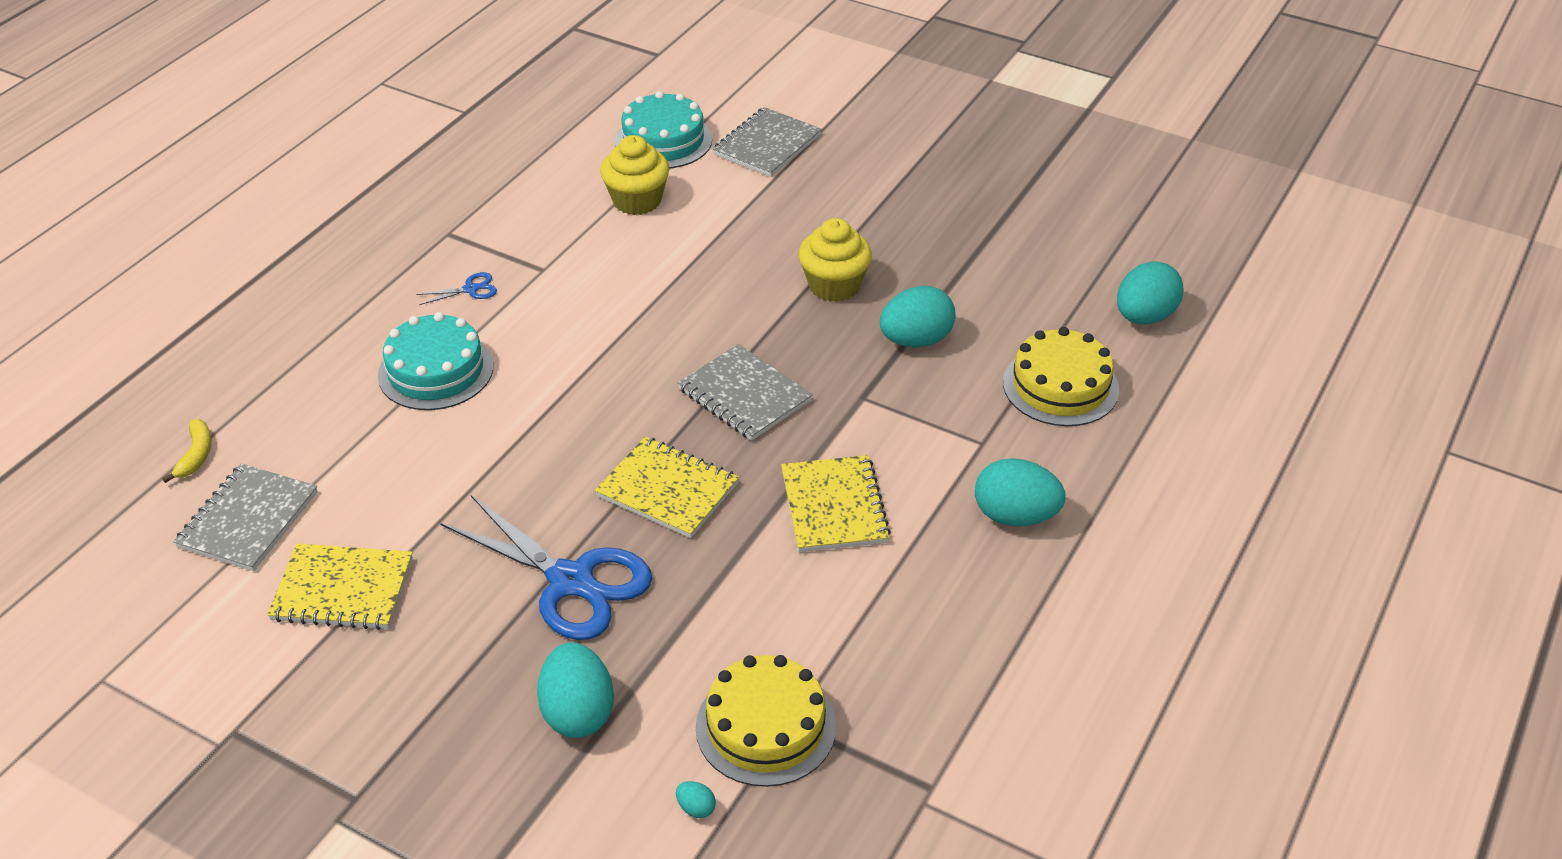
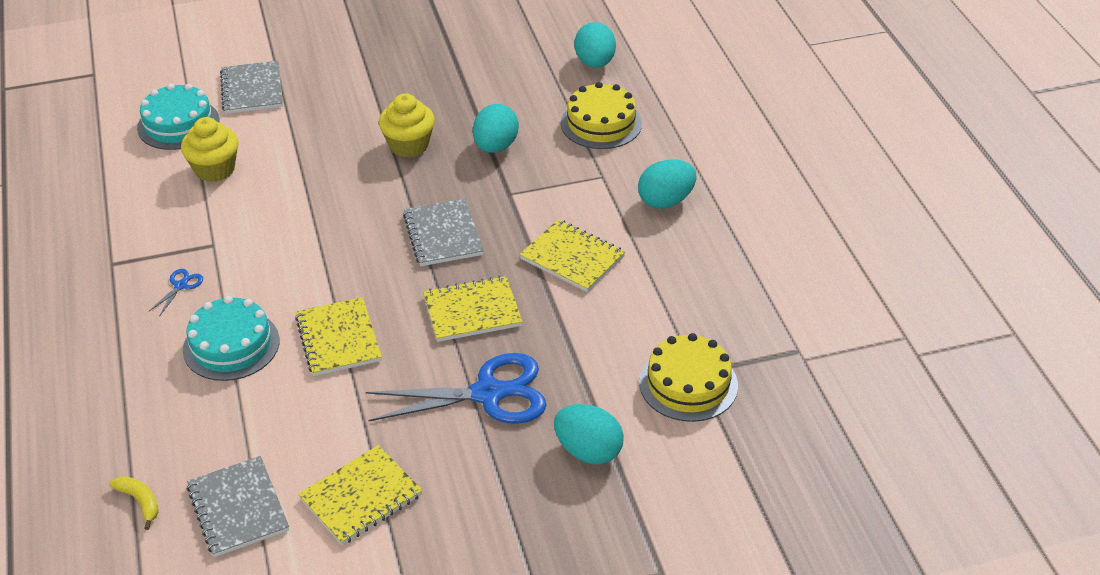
camera: 45 degrees left, 0 degrees up
(522, 429) = (338, 339): none -> yellow notebook
(696, 808) = (709, 445): turquoise egg -> none
(744, 395) = (443, 235): grey notebook -> grey notebook turned 75 degrees clockwise

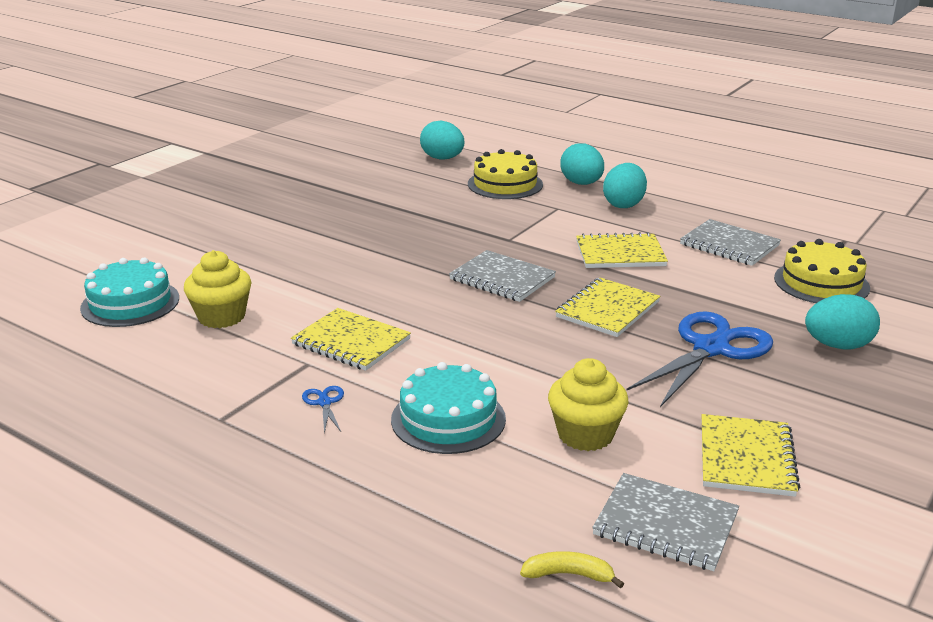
camera: 40 degrees left, 15 degrees down
(252, 89) = (171, 258): grey notebook -> grey notebook (729, 245)
(338, 339) = (535, 371): yellow notebook -> yellow notebook (351, 342)
(409, 145) = (379, 242): yellow cupcake -> yellow cupcake (585, 434)
(495, 146) = (450, 220): turquoise egg -> turquoise egg (581, 183)

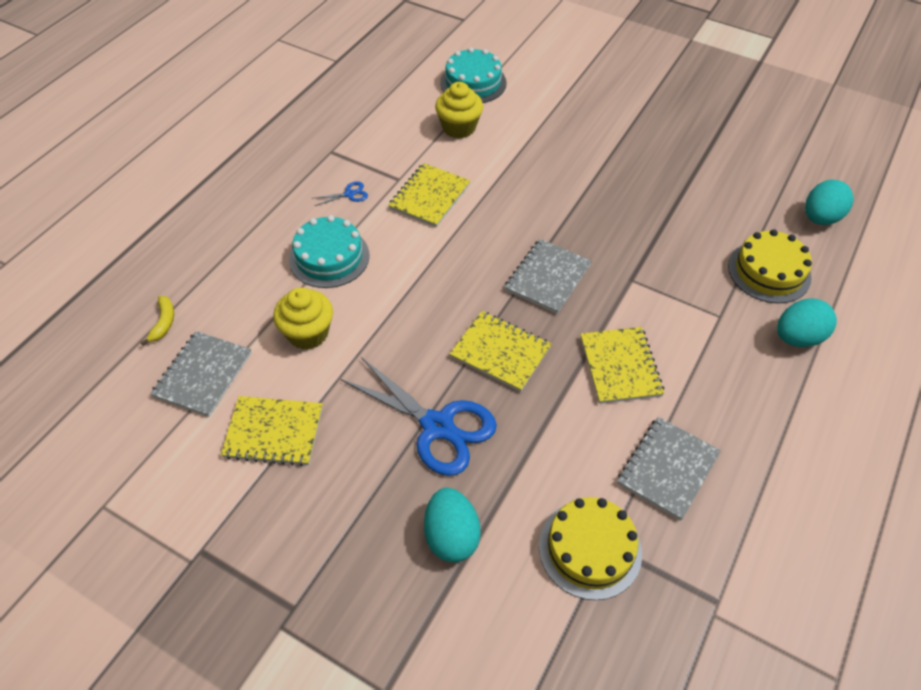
camera: 85 degrees right, 25 degrees up
(624, 204) = (750, 375): turquoise egg -> none

